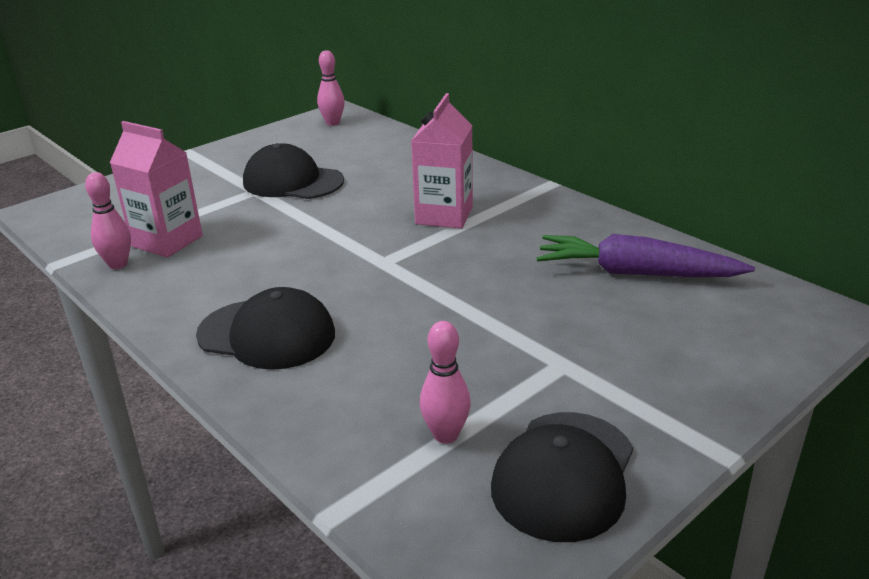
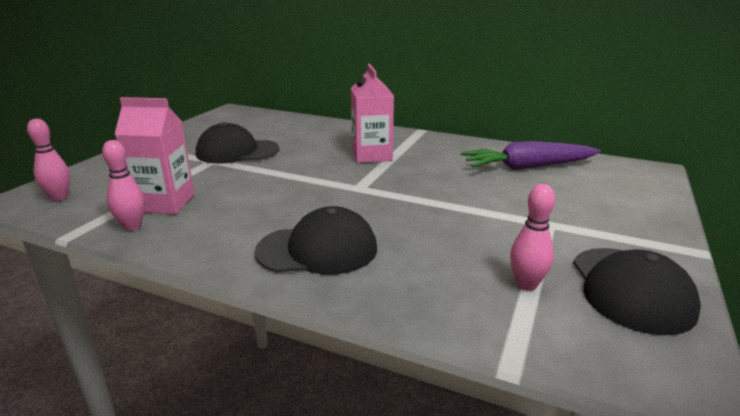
camera: 25 degrees left, 5 degrees down
(333, 123) = (233, 116): pink bowling pin -> pink bowling pin (59, 197)

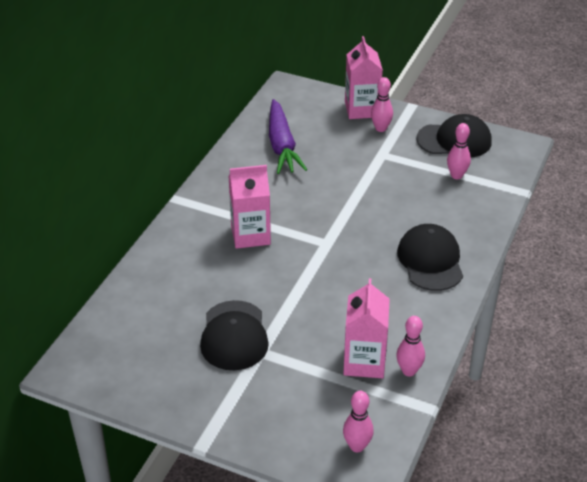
camera: 90 degrees left, 15 degrees up
(611, 224) = (381, 128): none -> pink bowling pin
(647, 212) = (361, 109): none -> pink carton

